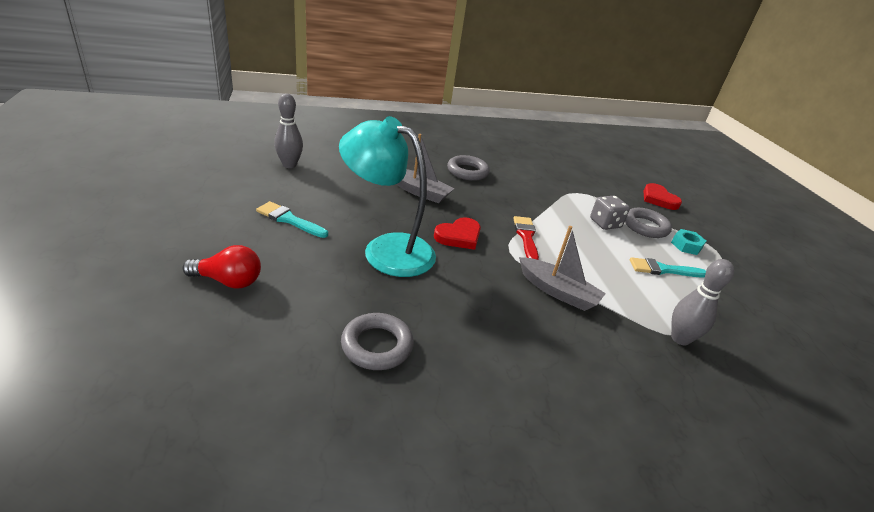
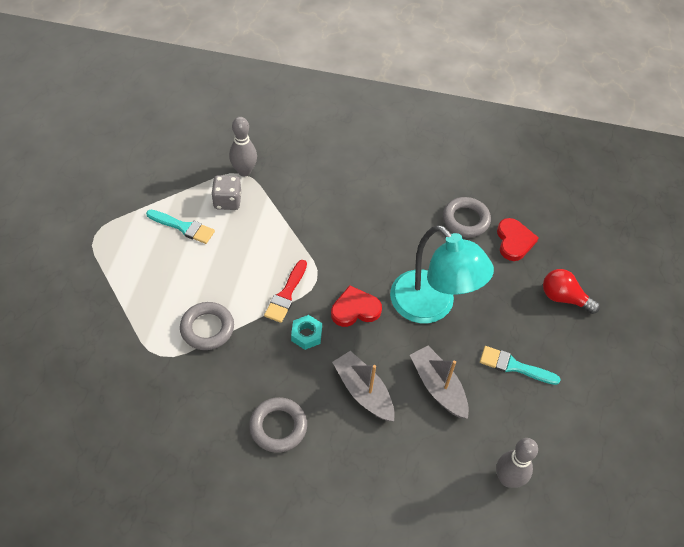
camera: 155 degrees left, 20 degrees up
(289, 220) = (514, 366): turquoise brush -> turquoise brush turned 150 degrees clockwise
(557, 291) = (305, 229): grey boat -> grey boat (438, 387)
(605, 223) = (179, 295): grey dice -> grey dice (227, 201)
(645, 226) = (135, 282): grey ring -> grey ring (207, 328)
(658, 199) = (58, 322): red heart -> red heart (514, 241)
(686, 246) = (121, 247): turquoise nut -> turquoise nut (306, 335)

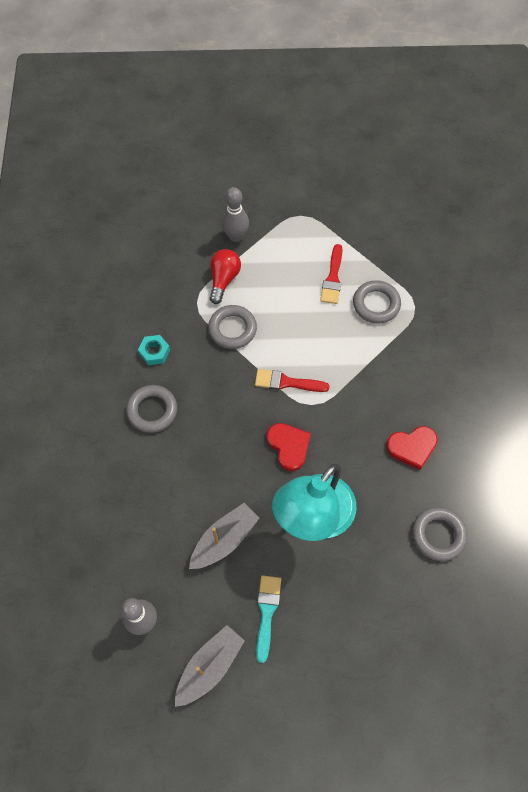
camera: 80 degrees right, 10 degrees up
(183, 227) = (332, 278): turquoise brush -> red brush
(227, 201) = (376, 304): grey dice -> grey ring
(244, 171) = (418, 308): grey bowling pin -> grey bowling pin (236, 236)
(306, 335) = (248, 410): turquoise nut -> turquoise nut (154, 352)
(363, 391) = (203, 473): grey boat -> grey boat (209, 667)
(514, 241) = (428, 593): red heart -> red heart (412, 447)
(564, 298) = (368, 658): red light bulb -> red light bulb (224, 279)

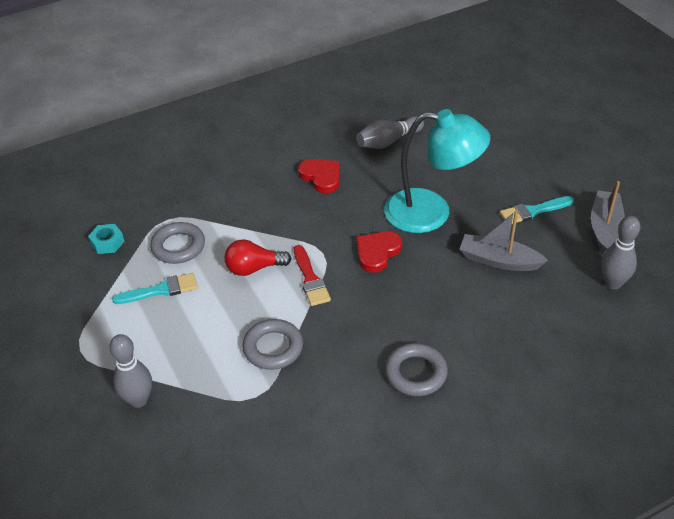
camera: 115 degrees left, 20 degrees down
(154, 352) = (345, 405): turquoise nut -> turquoise nut (107, 242)
(209, 667) = (605, 227): grey boat -> grey boat turned 90 degrees clockwise
(224, 279) = (209, 384): red light bulb -> red light bulb (254, 268)
(332, 278) = (161, 290): red brush -> turquoise brush
(438, 535) = (388, 141): grey ring -> grey bowling pin

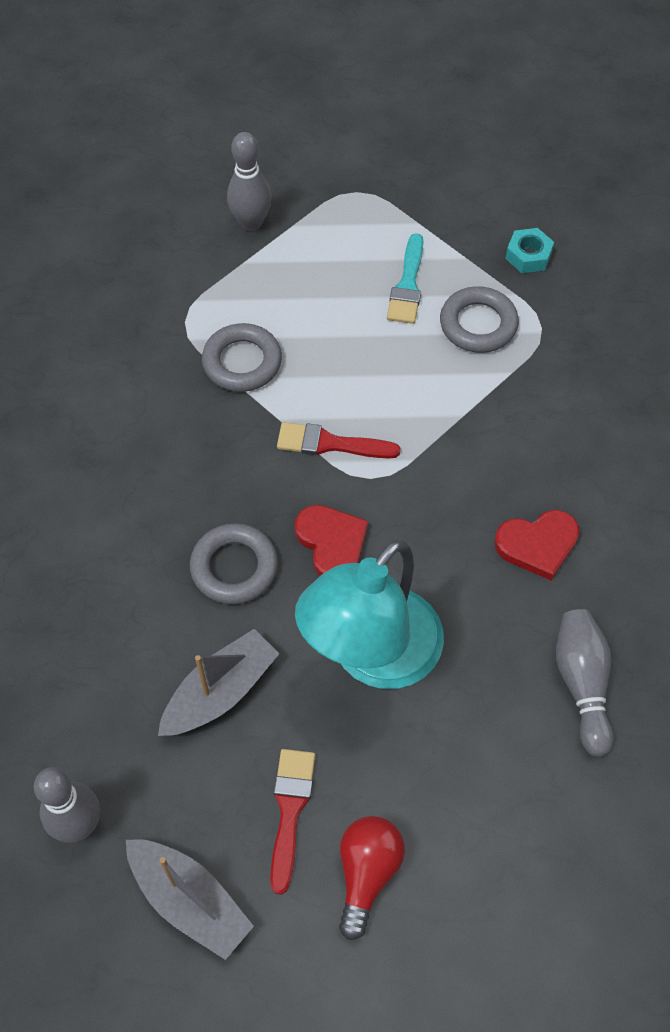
camera: 115 degrees right, 15 degrees up
(254, 268) = (388, 390): red light bulb -> red light bulb (367, 874)
(416, 373) = (106, 487): grey ring -> grey ring (234, 567)
(533, 211) = (290, 811): turquoise brush -> red brush

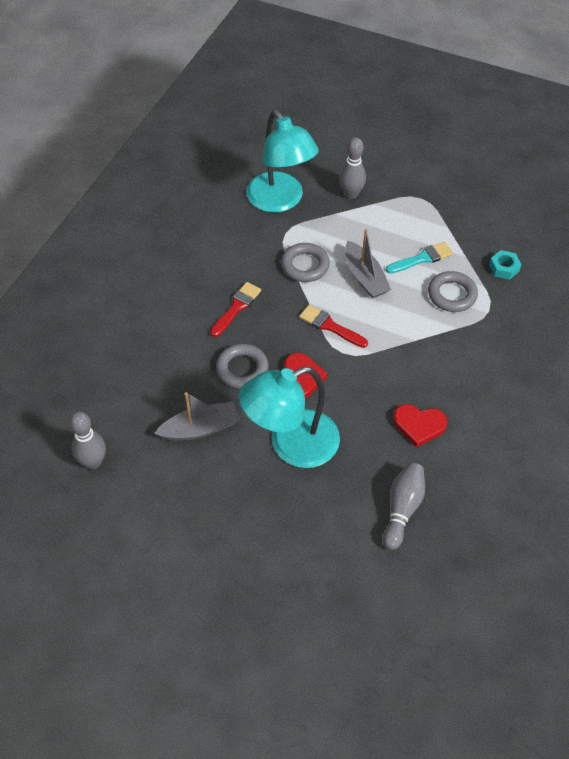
camera: 25 degrees right, 5 degrees down
(150, 272) = (280, 201): none -> turquoise lamp
(189, 901) = (128, 523): grey boat -> grey boat (365, 277)
(290, 811) = (204, 503): red brush -> red brush (236, 307)
(367, 874) = (227, 552): red light bulb -> none
(407, 285) = (422, 258): turquoise brush -> turquoise brush turned 150 degrees counterclockwise

